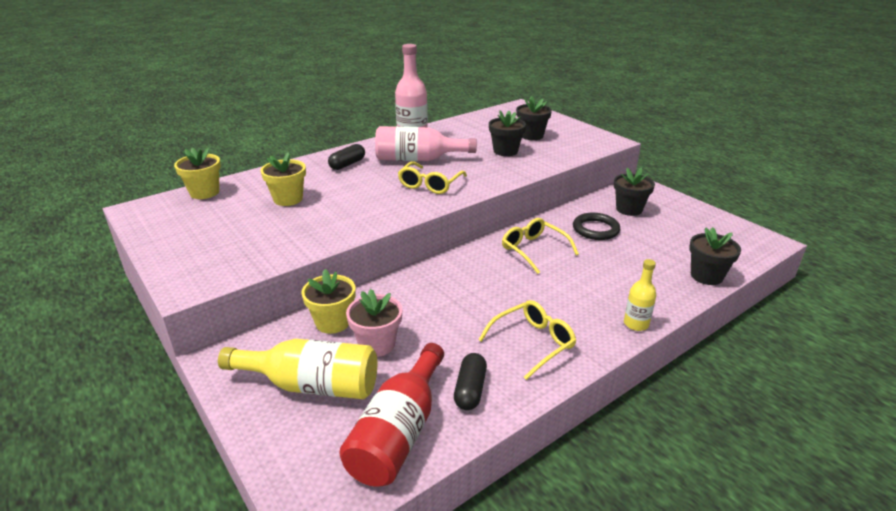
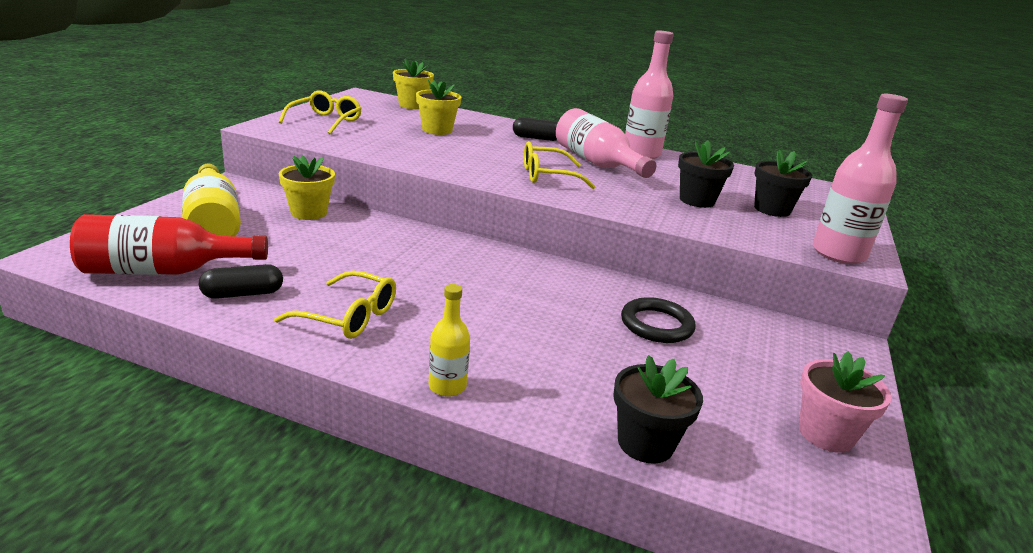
camera: 55 degrees right, 5 degrees down
(377, 344) = (288, 237): pink flower pot -> pink flower pot (826, 434)
(533, 250) = (547, 288): yellow glasses -> yellow glasses (326, 121)
(597, 142) = (838, 254): none -> pink bottle
(629, 209) = (756, 345): black flower pot -> none

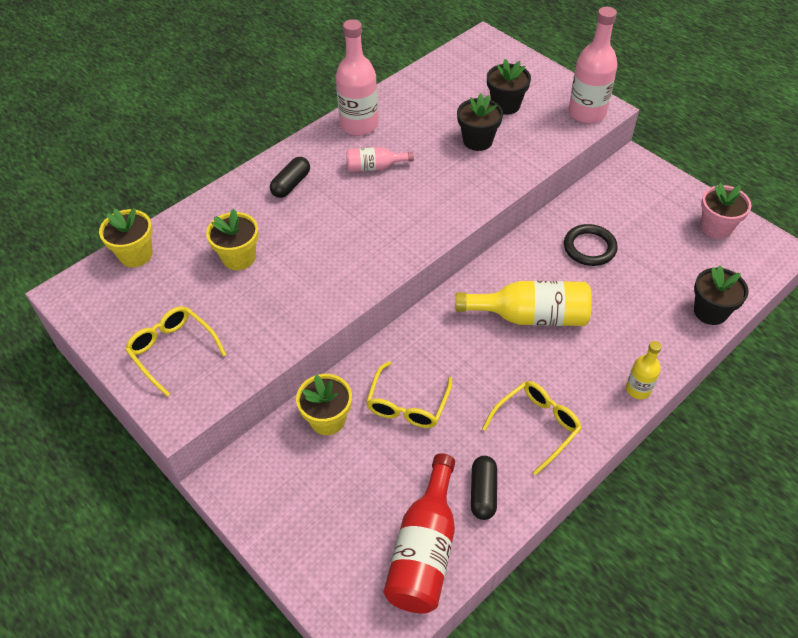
camera: 60 degrees left, 25 degrees up
(213, 223) = (328, 504): yellow bottle -> yellow bottle (530, 316)
(547, 176) = (398, 215): yellow glasses -> yellow glasses (407, 404)
(597, 163) = (375, 167): pink bottle -> pink bottle, size x0.55

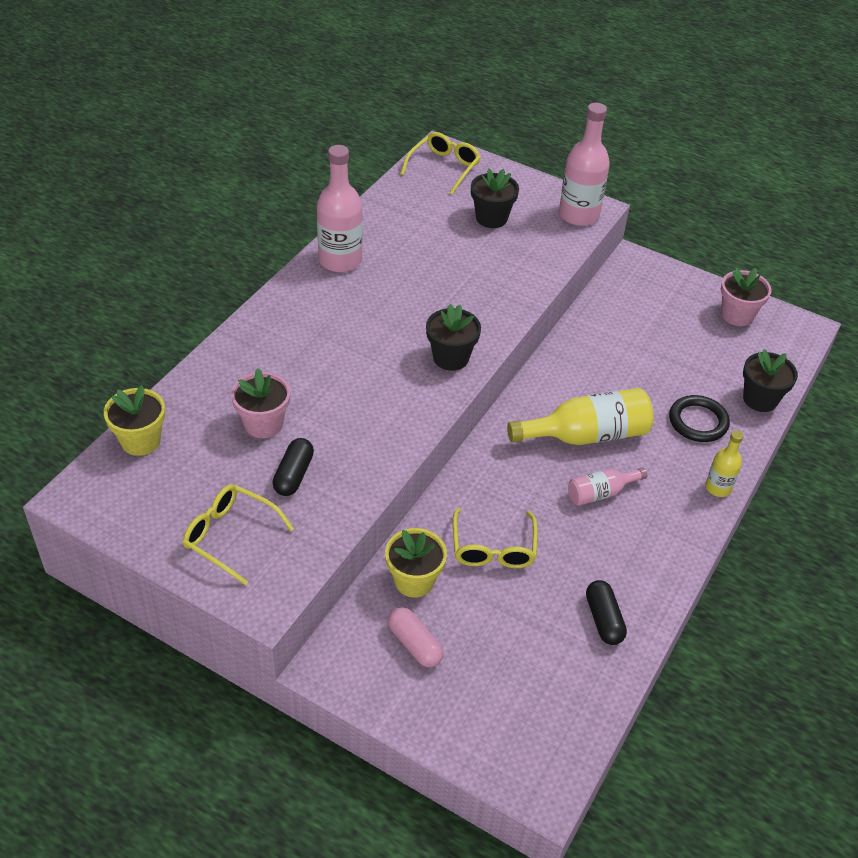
camera: 20 degrees left, 5 degrees down
(239, 257) = (263, 424): yellow flower pot -> pink flower pot
(291, 184) = (290, 336): black capsule -> black capsule (294, 475)
(306, 477) = (415, 644): none -> pink capsule
(375, 167) = (376, 303): pink bottle -> pink bottle (601, 493)
(424, 550) = (566, 688): red bottle -> none
(477, 141) = (476, 259): black flower pot -> black flower pot (451, 358)
(537, 426) = (633, 543): yellow glasses -> yellow glasses (444, 167)
(589, 247) = (620, 355): black ring -> black ring (698, 421)

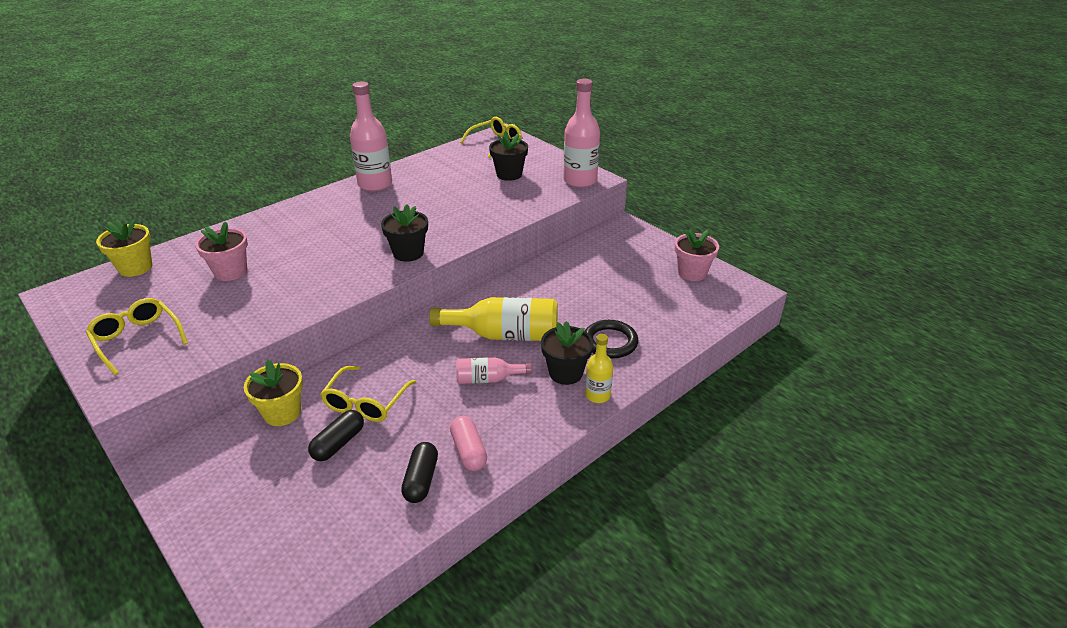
camera: 20 degrees right, 10 degrees down
(294, 475) = (222, 308): black capsule -> black capsule (338, 443)
(415, 644) = (244, 462): pink capsule -> pink capsule (469, 451)
(760, 399) = (678, 335): black flower pot -> black flower pot (565, 373)

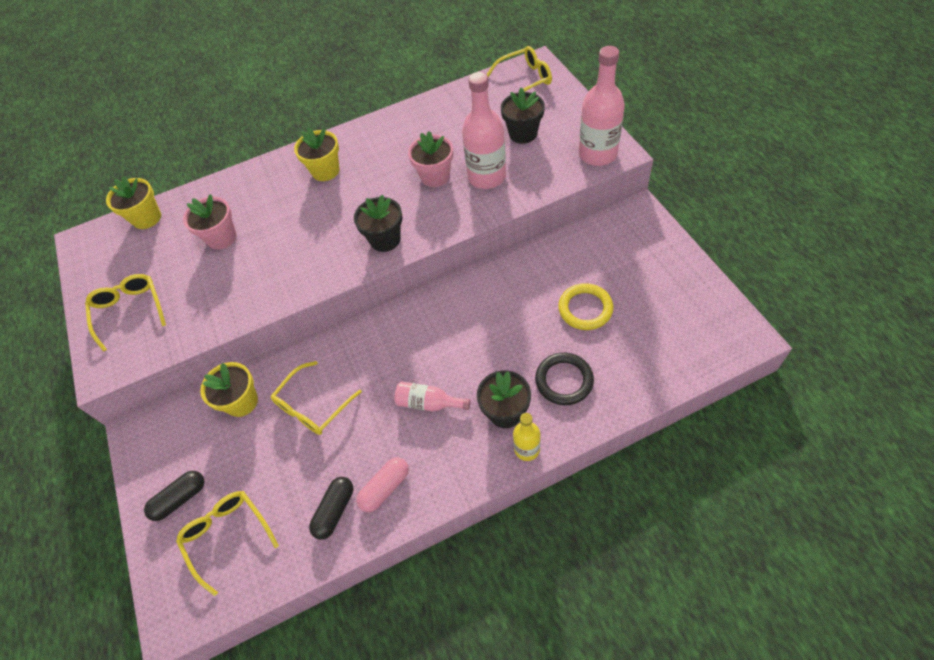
camera: 25 degrees right, 20 degrees up
(302, 527) = (227, 536): none -> yellow glasses
(328, 214) = (325, 171): none -> yellow flower pot
(338, 443) = (278, 449): black capsule -> black capsule (180, 499)
(375, 184) = (382, 131): pink bottle -> pink bottle (487, 177)
(469, 451) = (385, 488): pink capsule -> pink capsule turned 45 degrees clockwise
(504, 335) = (462, 348): yellow bottle -> none
(607, 292) = (585, 309): none -> yellow ring
(692, 273) = (690, 297): pink flower pot -> pink flower pot (435, 176)

